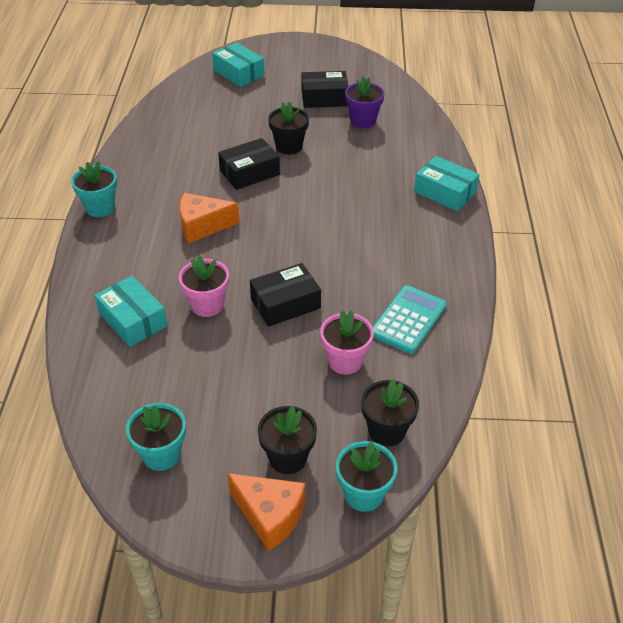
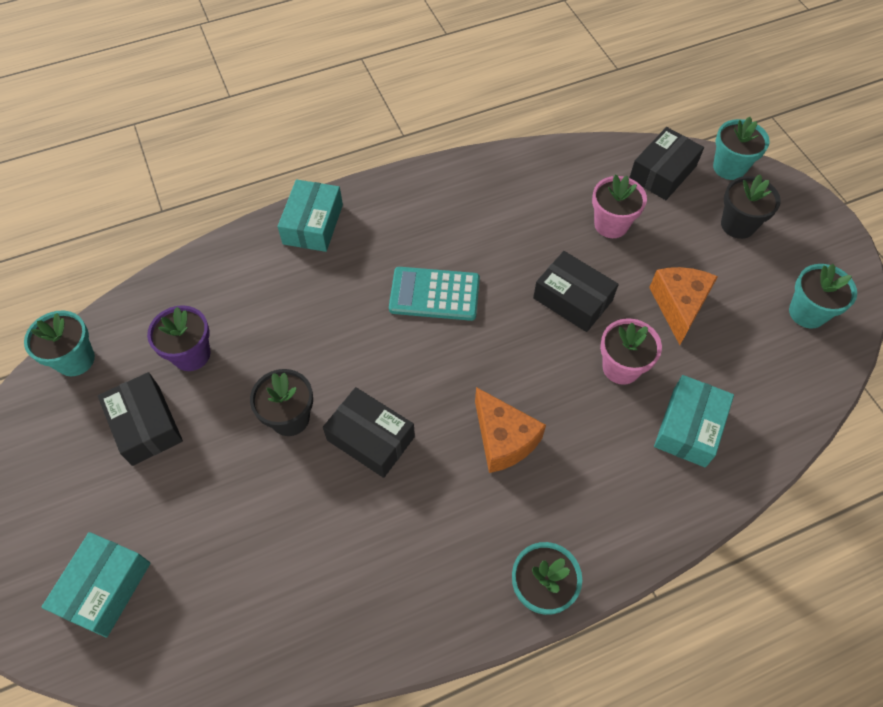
camera: 115 degrees left, 15 degrees up
(270, 515) = (794, 215): orange cheese -> orange cheese (678, 306)
(386, 431) = (662, 172): black flower pot -> black box
(388, 82) = (75, 359): none -> turquoise flower pot
(408, 320) = (529, 196): turquoise calculator -> turquoise calculator (434, 294)

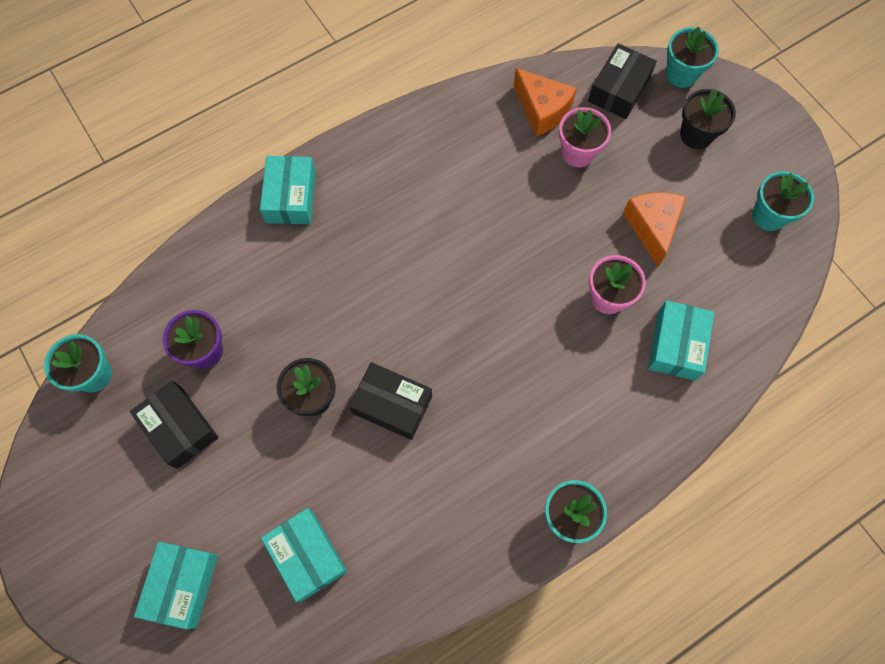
camera: 10 degrees left, 10 degrees up
(244, 580) = (307, 555): none -> turquoise box
(434, 294) = (423, 252): turquoise calculator -> none
(503, 439) = (513, 385): orange cheese -> orange cheese (542, 110)
(572, 299) = (553, 236): black box -> none

